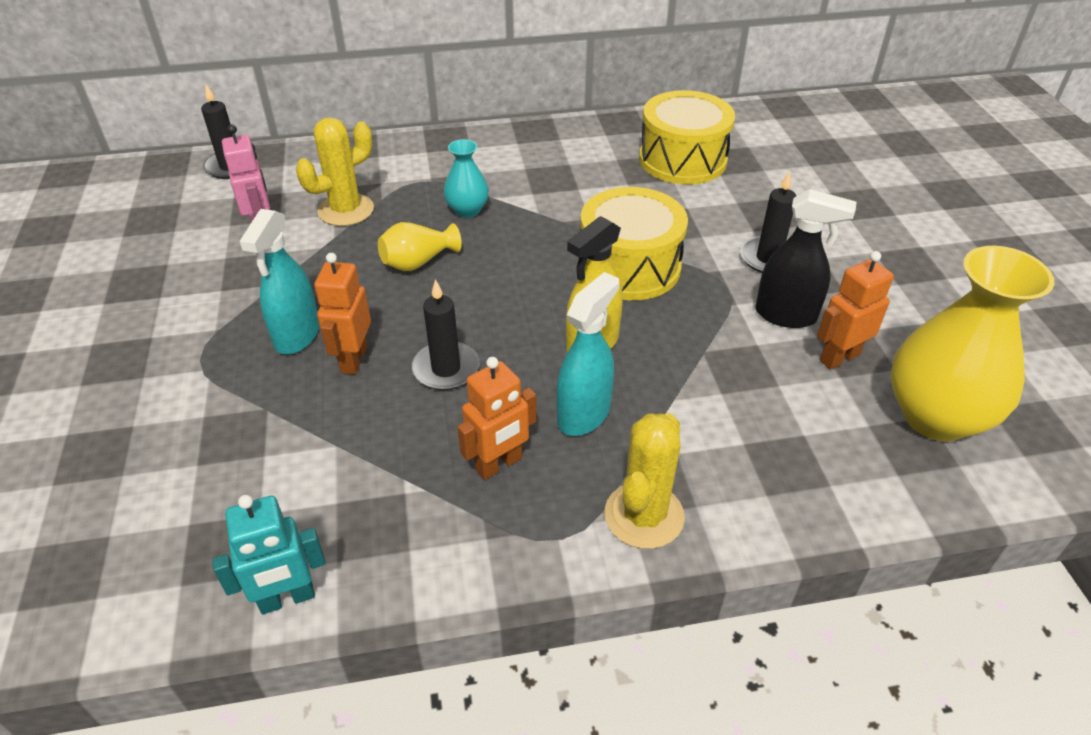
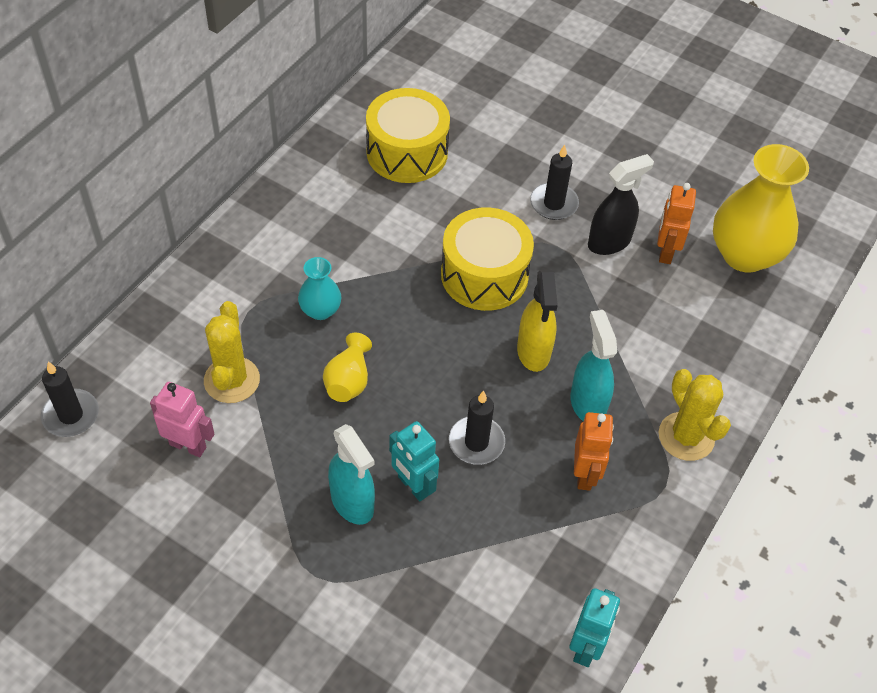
camera: 50 degrees left, 10 degrees up
(353, 359) = (413, 486): orange robot -> turquoise robot

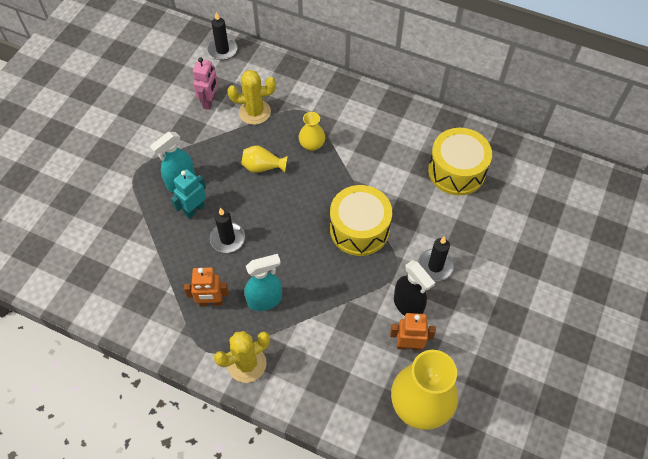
camera: 85 degrees right, 5 degrees up
(320, 310) = (312, 145): turquoise vase -> yellow vase
(533, 352) = (301, 264): yellow spray bottle -> none
(586, 647) = (95, 310): turquoise robot -> none

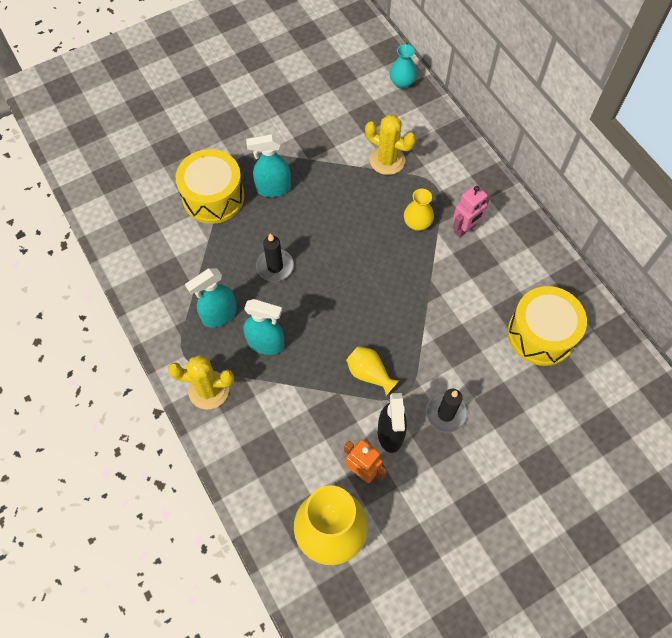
camera: 35 degrees right, 5 degrees up
(194, 209) = (266, 221): turquoise robot -> none
(210, 102) = (353, 127): pink robot -> pink robot (465, 229)
(211, 302) = (219, 315): orange robot -> turquoise spray bottle
(222, 50) = (402, 82): black candle -> turquoise vase
(262, 167) = (355, 218): yellow vase -> yellow vase (369, 374)
(359, 229) = (400, 332): yellow drum -> yellow drum (213, 197)

